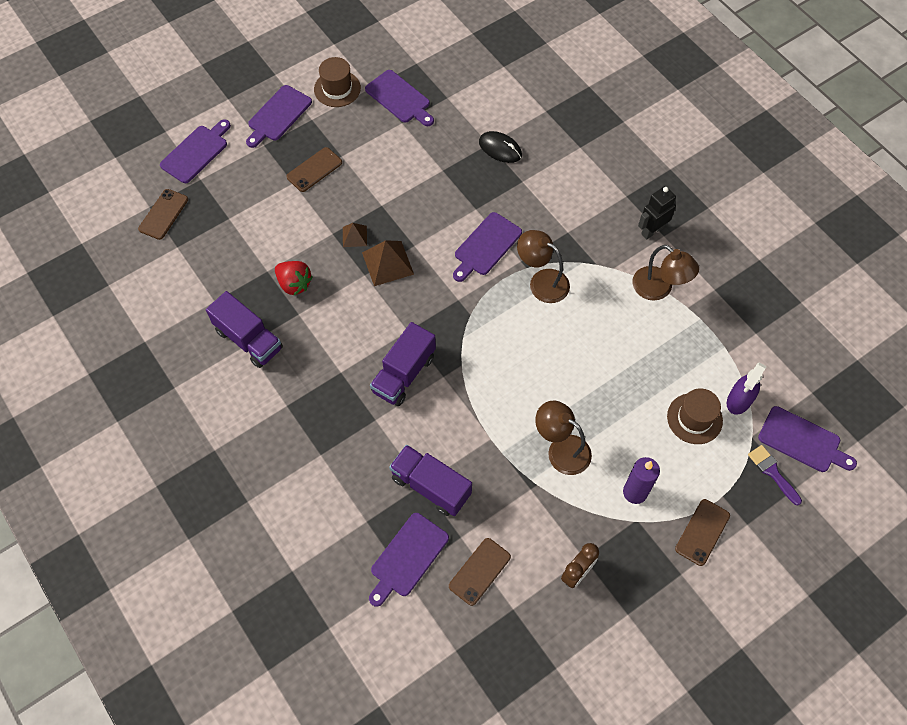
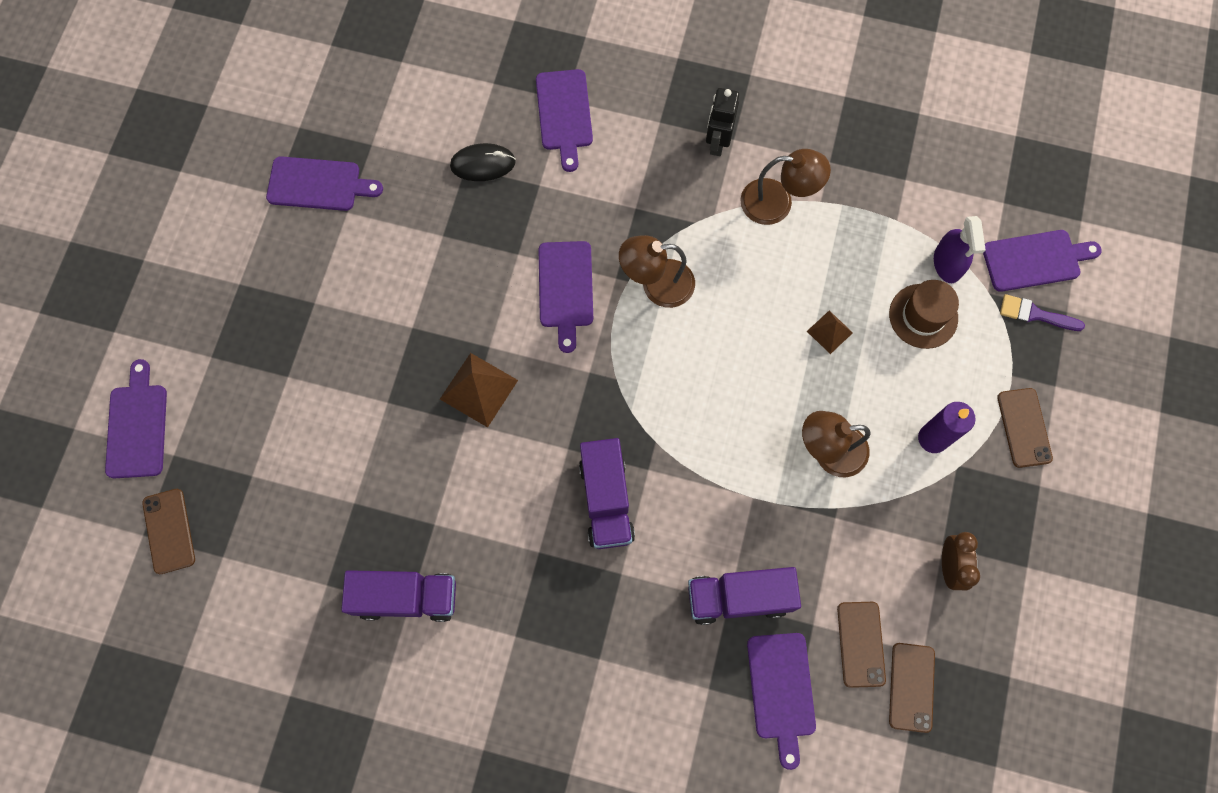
camera: 40 degrees left, 10 degrees up
(278, 115) = (194, 308): purple cutting board -> purple cutting board (564, 114)
(294, 284) = (398, 494): red strawberry -> none
(314, 170) = (298, 342): brown phone -> brown phone (911, 687)
(337, 89) = (235, 224): brown hat -> none
(354, 236) = (415, 386): brown pyramid -> brown pyramid (829, 332)

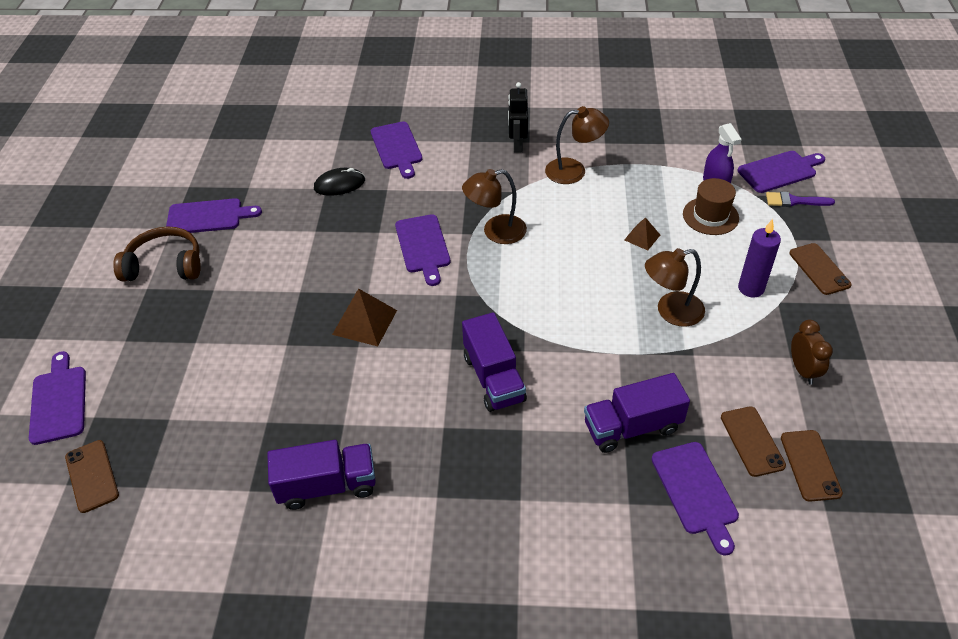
camera: 10 degrees left, 25 degrees down
(262, 252) = (165, 265): none -> brown headphones

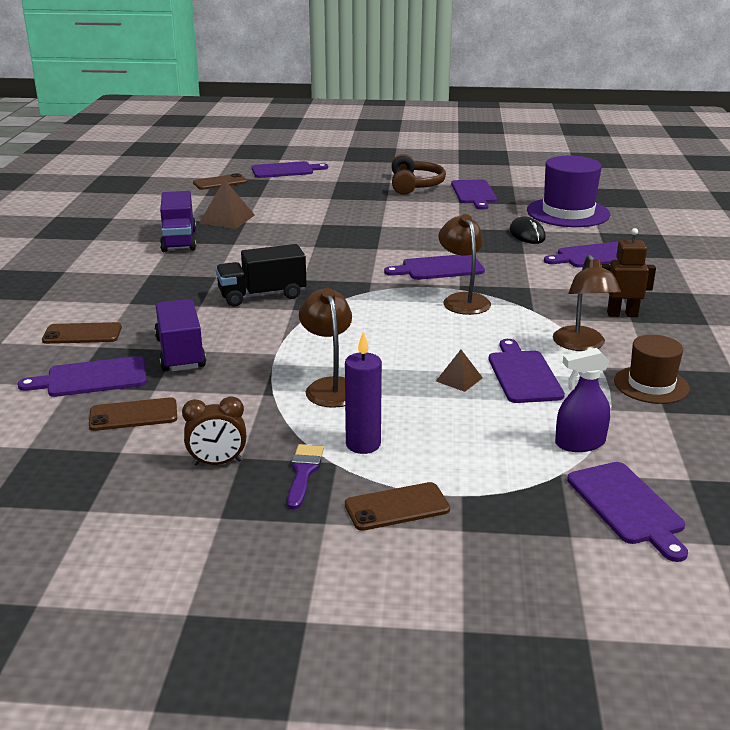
camera: 90 degrees right, 20 degrees down
(283, 154) = (568, 213): none -> purple hat
(364, 322) = (341, 248): brown pyramid -> brown pyramid (227, 219)
(493, 378) = (262, 295): purple truck -> black truck
(517, 145) = (622, 314): black robot -> brown robot
(627, 203) = (523, 374): none -> purple cutting board
(710, 216) = (506, 431): brown hat -> brown hat (651, 385)
(794, 201) = (552, 509): purple brush -> purple brush (303, 472)
(810, 465) = (85, 446): brown phone -> brown phone (82, 334)

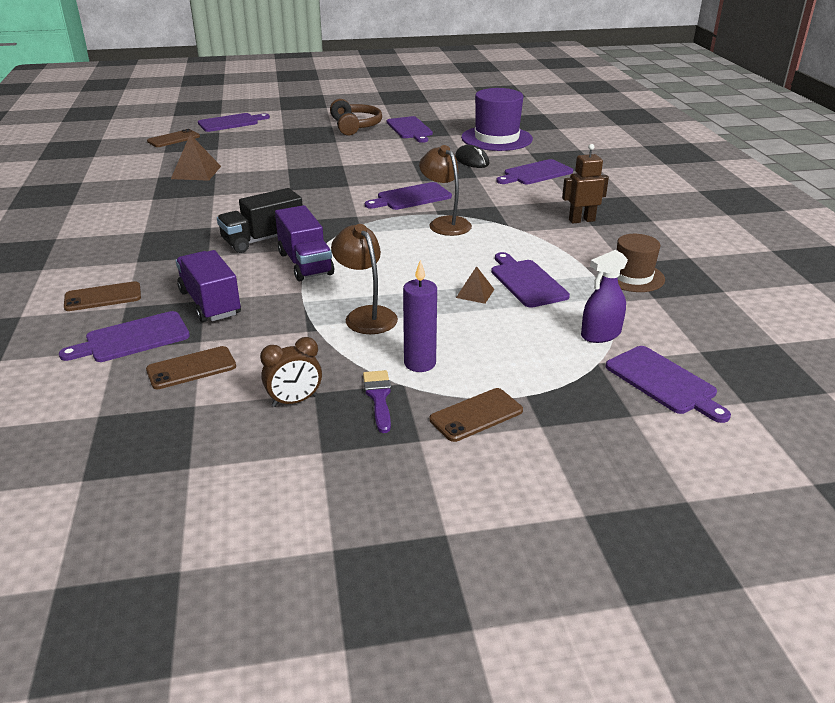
camera: 15 degrees left, 5 degrees up
(179, 240) = (158, 197): purple truck -> purple truck (305, 264)
(581, 345) = (562, 250): brown lamp -> none

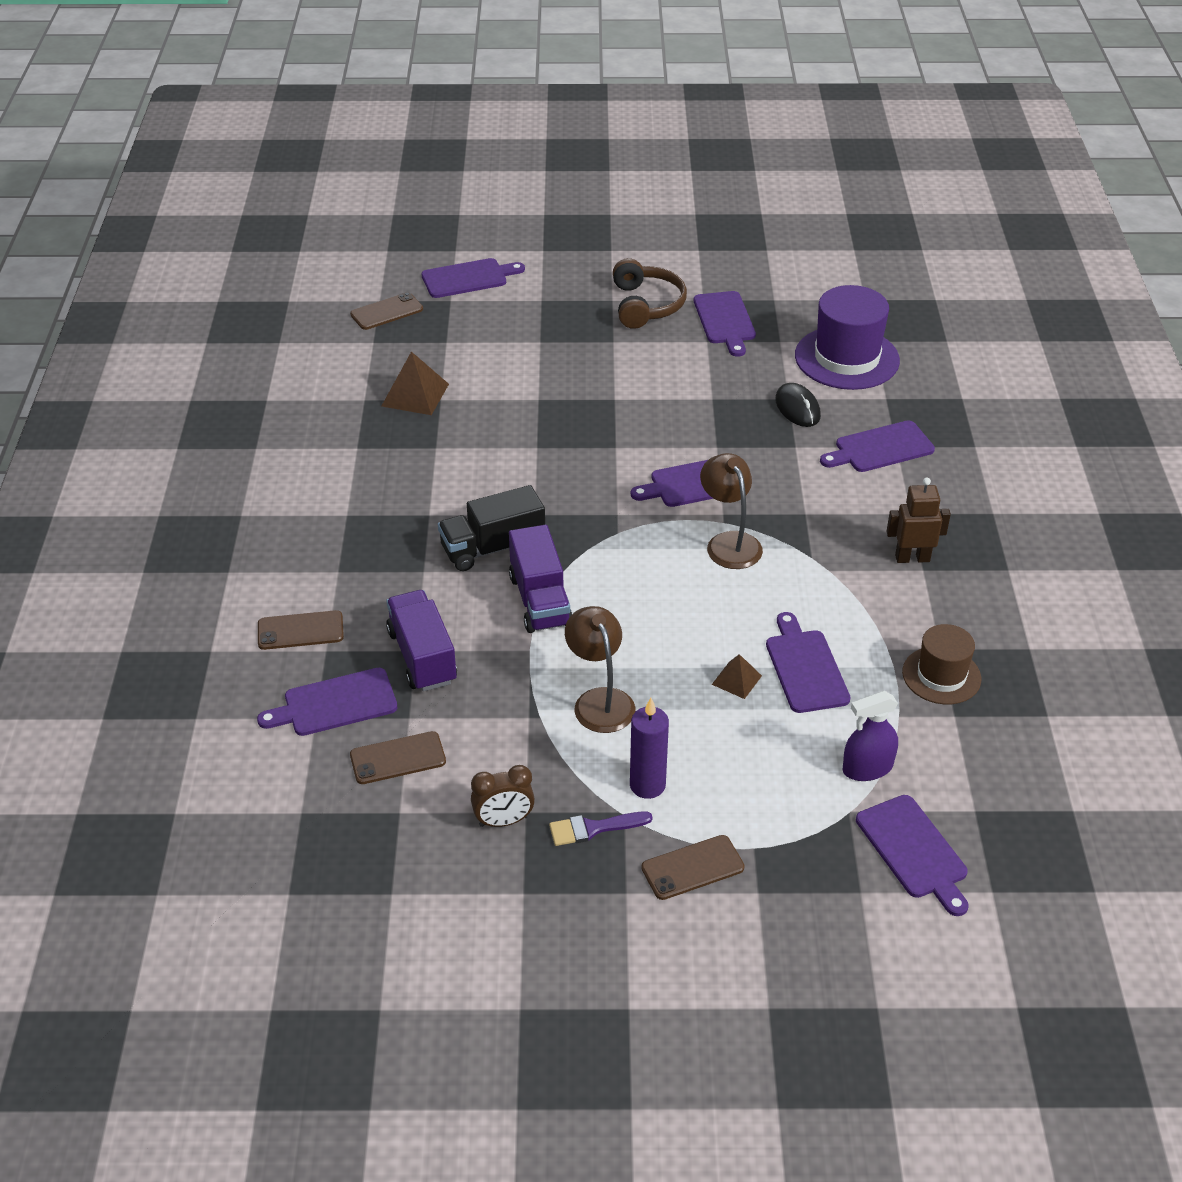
camera: 10 degrees right, 10 degrees up
(378, 397) = (593, 828): purple brush -> purple brush turned 105 degrees counterclockwise

